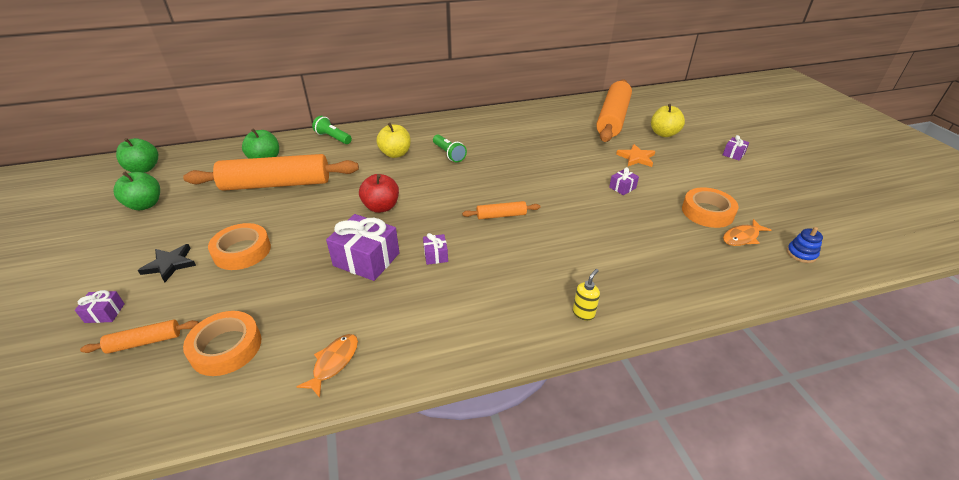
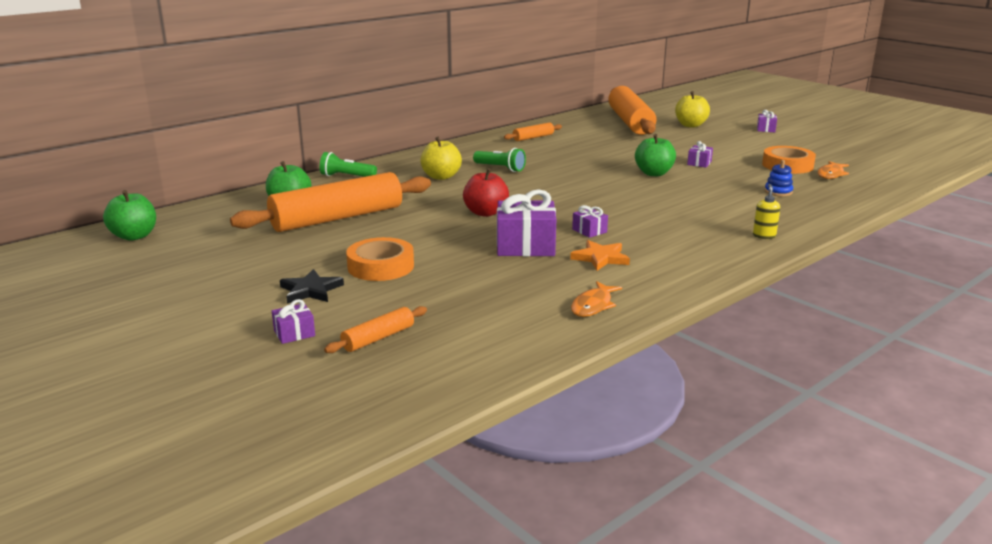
camera: 25 degrees left, 15 degrees down
(145, 205) = (193, 260): green apple -> green apple (654, 173)
(226, 347) = (473, 321): orange tape -> none
(333, 363) = (593, 305): orange fish -> orange fish turned 150 degrees counterclockwise
(501, 215) = (614, 197): orange rolling pin -> orange rolling pin (533, 137)
(636, 158) = (686, 143): orange star -> orange star (600, 258)
(801, 254) = (883, 175): blue stacking toy -> blue stacking toy (778, 192)

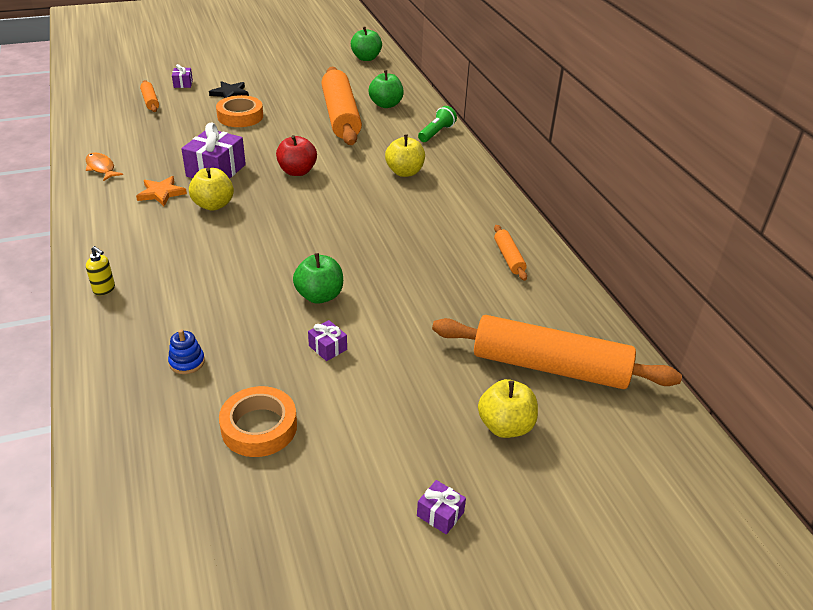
camera: 110 degrees right, 15 degrees up
(500, 168) = (407, 207): green flashlight -> none
(589, 231) = (213, 205): purple gift -> yellow apple
(831, 174) = (194, 451): orange fish -> none

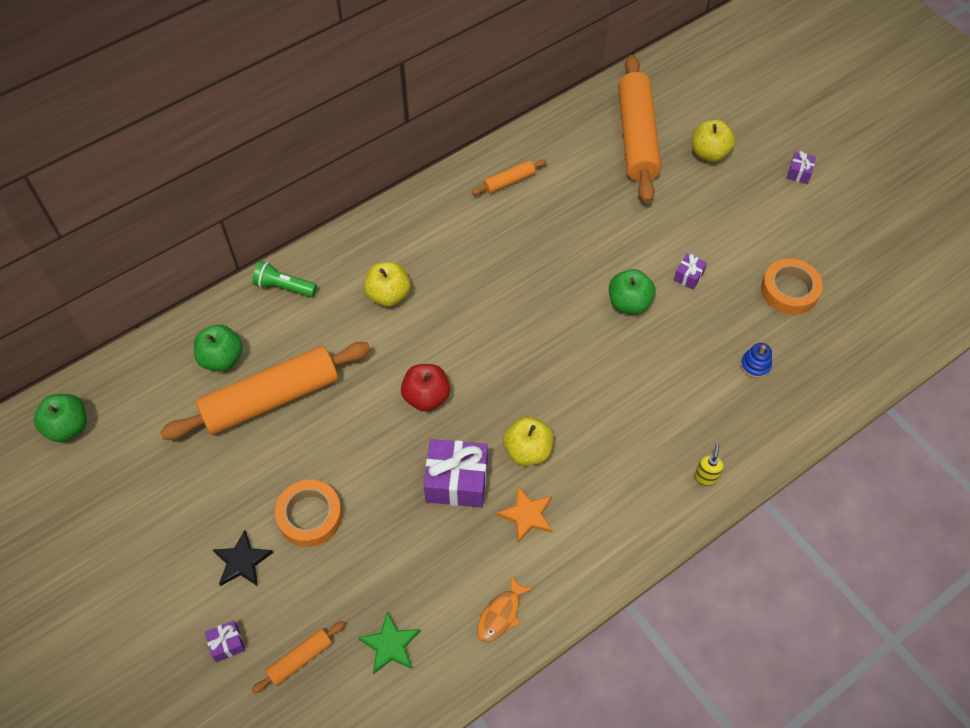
camera: 105 degrees left, 20 degrees up
(126, 128) = (390, 645): none -> green star

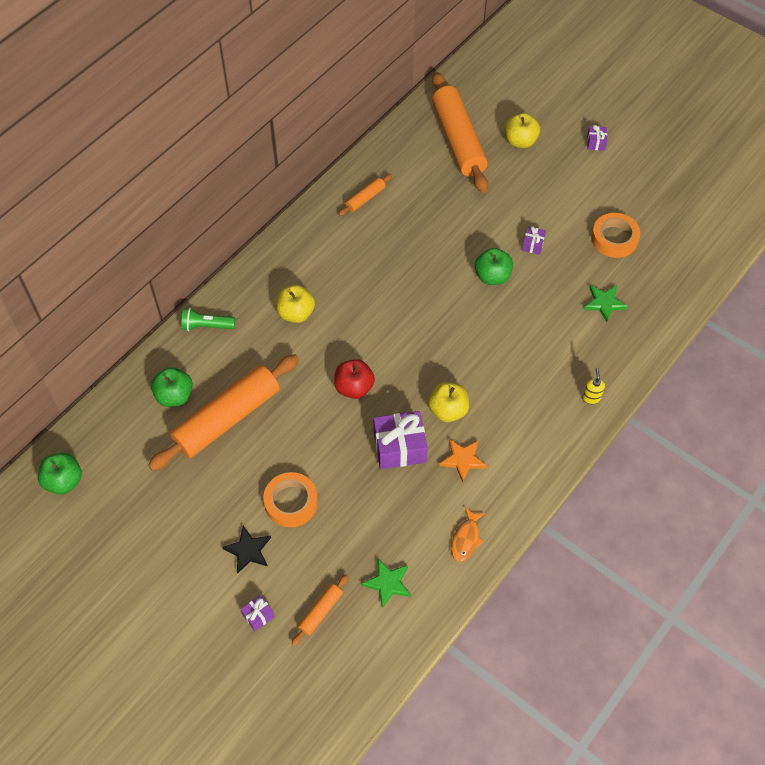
camera: 15 degrees left, 0 degrees up
(755, 365) = (604, 303): blue stacking toy -> green star

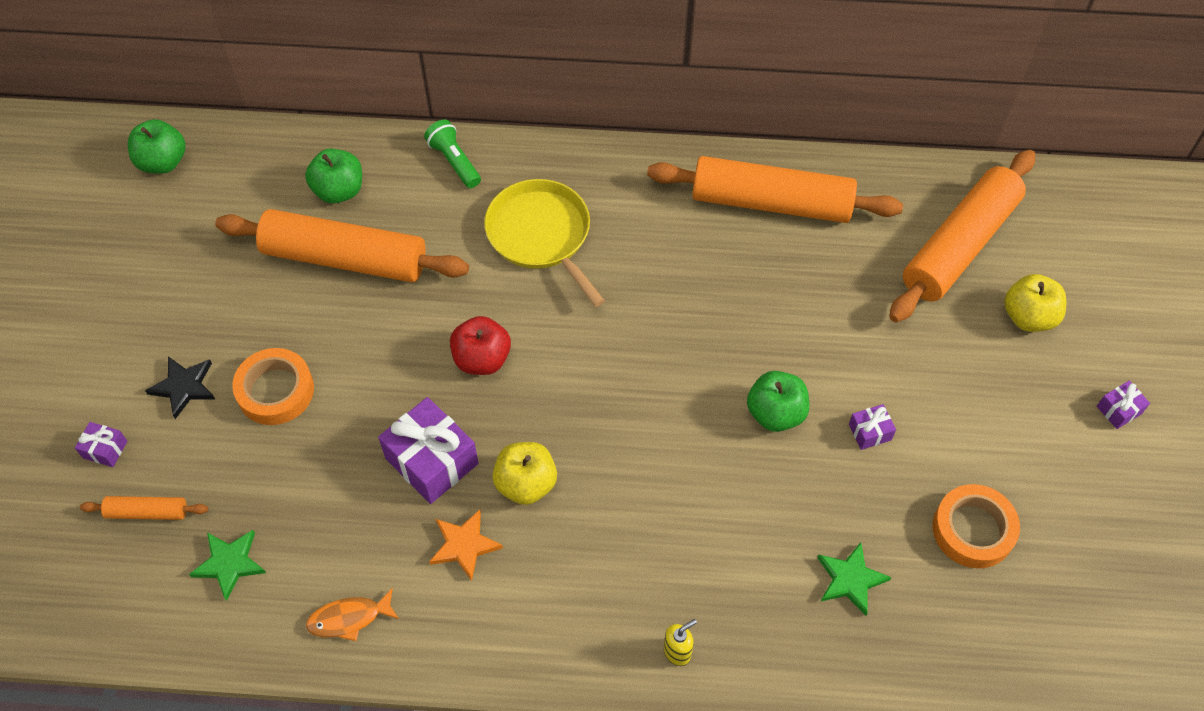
camera: 55 degrees right, 0 degrees up
(296, 313) = (541, 235): yellow apple -> yellow pan
(365, 198) = (771, 202): orange rolling pin -> orange rolling pin, size x2.28

